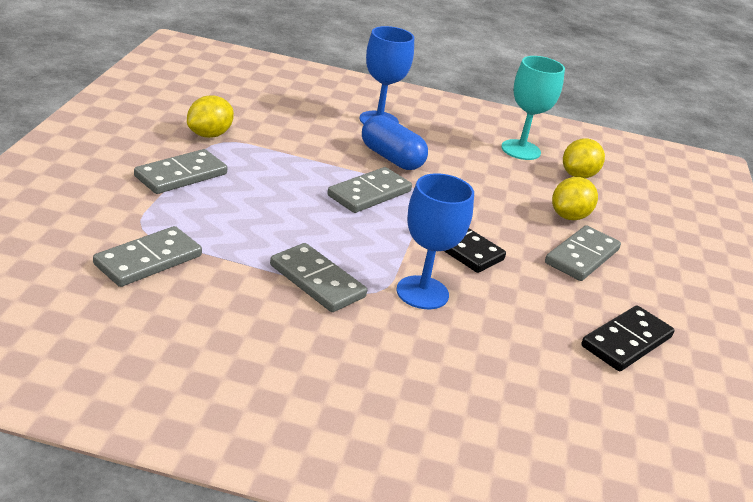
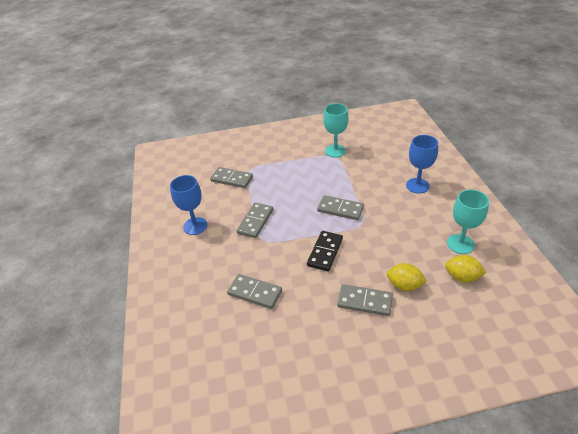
camera: 75 degrees right, 10 degrees up
(181, 175) = (295, 159): grey domino -> grey domino (254, 293)
(209, 135) = (335, 151): yellow lemon -> turquoise goblet
(391, 158) = (383, 203): blue capsule -> none
(422, 292) = (274, 253): blue goblet -> blue goblet (195, 226)
(626, 342) = (297, 339): black domino -> none

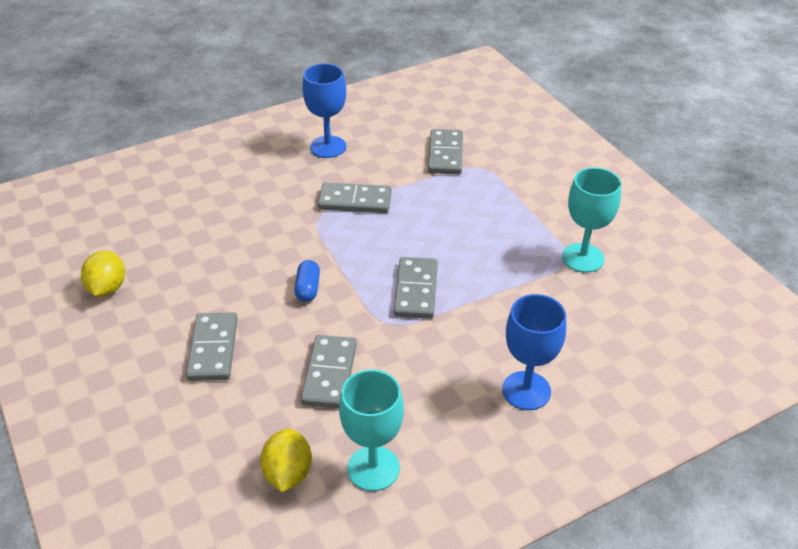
camera: 70 degrees right, 0 degrees up
(254, 293) = (213, 232): grey domino -> grey domino (329, 374)
(325, 252) = (307, 289): black domino -> blue capsule
(404, 285) = (254, 394): yellow lemon -> yellow lemon (107, 288)

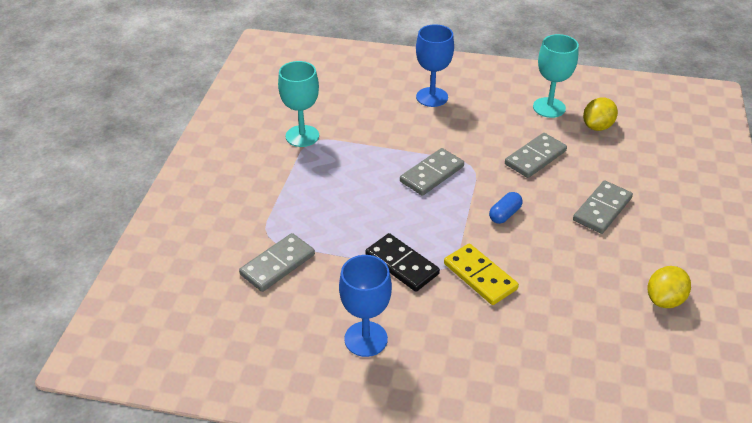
camera: 140 degrees left, 0 degrees up
(283, 225) = (480, 276): none -> yellow domino
(355, 201) = (401, 265): grey domino -> black domino

